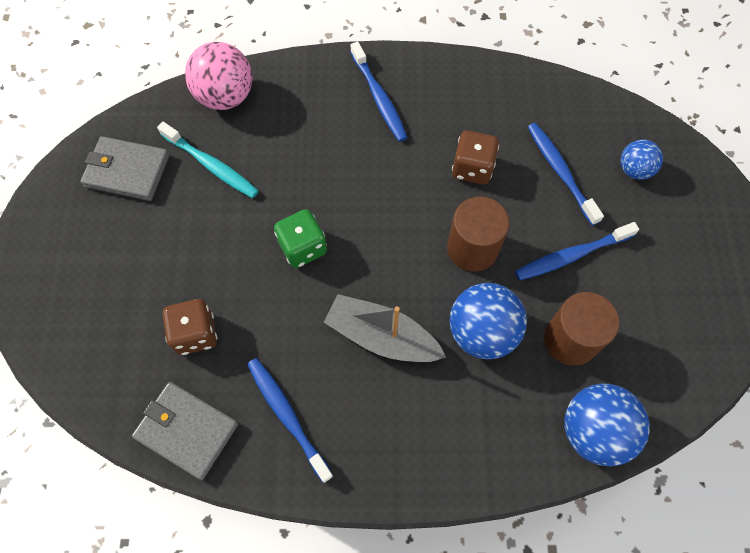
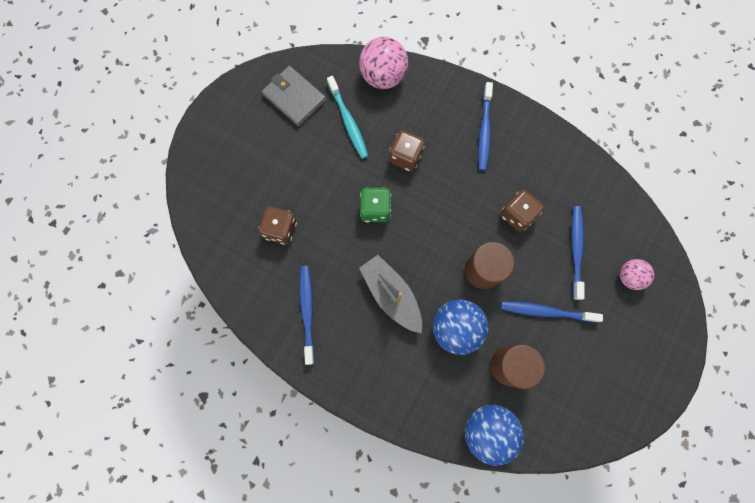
camera: 30 degrees right, 10 degrees up
(186, 431) = (245, 286): grey wallet -> none
(304, 170) = (405, 157): none -> brown dice
(634, 170) = (629, 277): blue ball -> pink ball

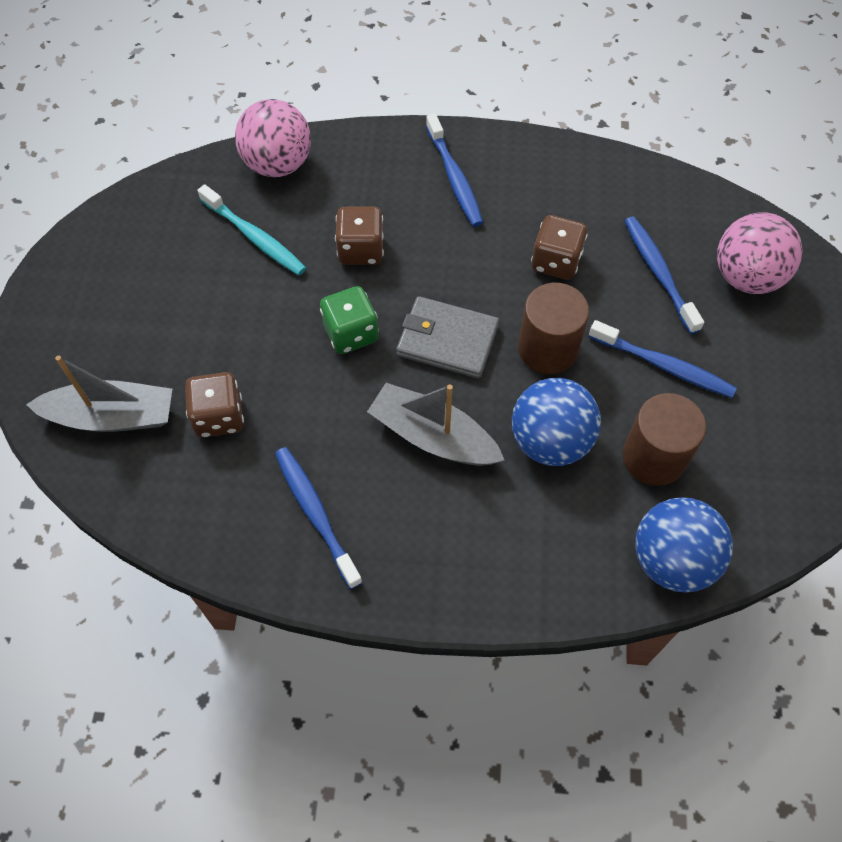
camera: 25 degrees left, 15 degrees down
(224, 203) = (112, 416): none -> grey boat
(294, 97) = (158, 236): grey wallet -> grey wallet (447, 340)
(546, 311) = (663, 365): blue toothbrush -> blue toothbrush turned 135 degrees counterclockwise
(629, 277) = (746, 277): pink ball -> pink ball, size x1.70

